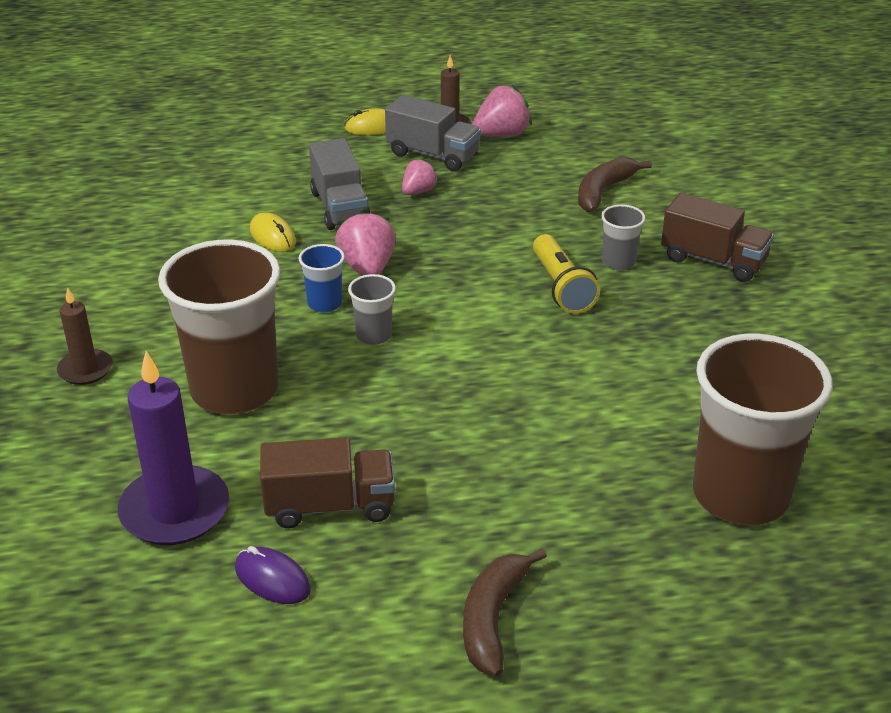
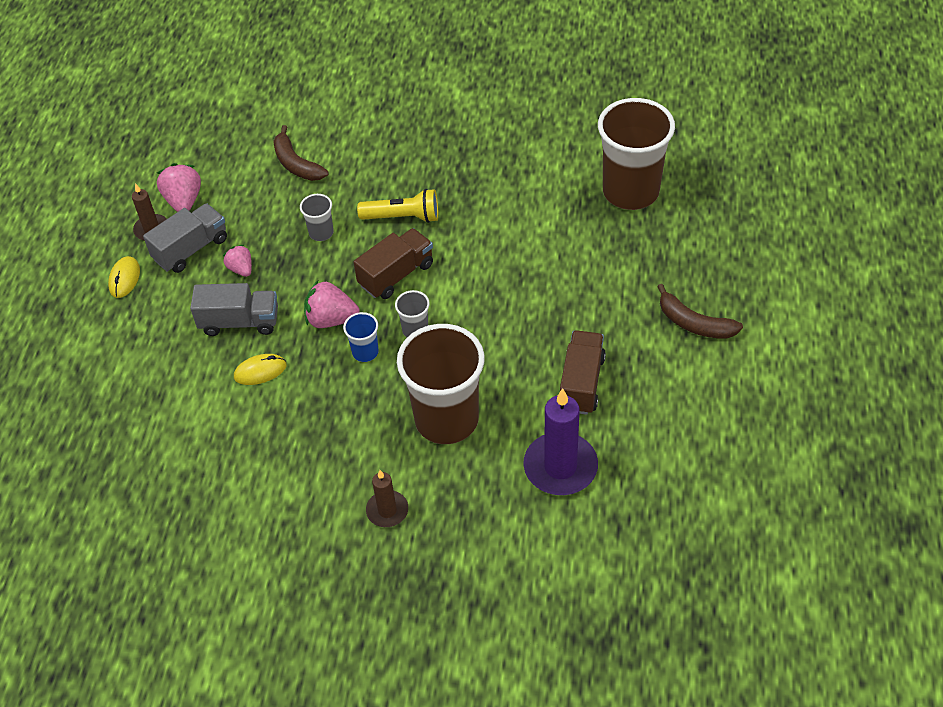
camera: 70 degrees left, 15 degrees up
(272, 579) = (636, 422): purple mouse -> none
(618, 262) = (387, 180): grey cup -> grey cup (321, 233)
(713, 260) = (407, 133): brown truck -> brown truck (396, 275)

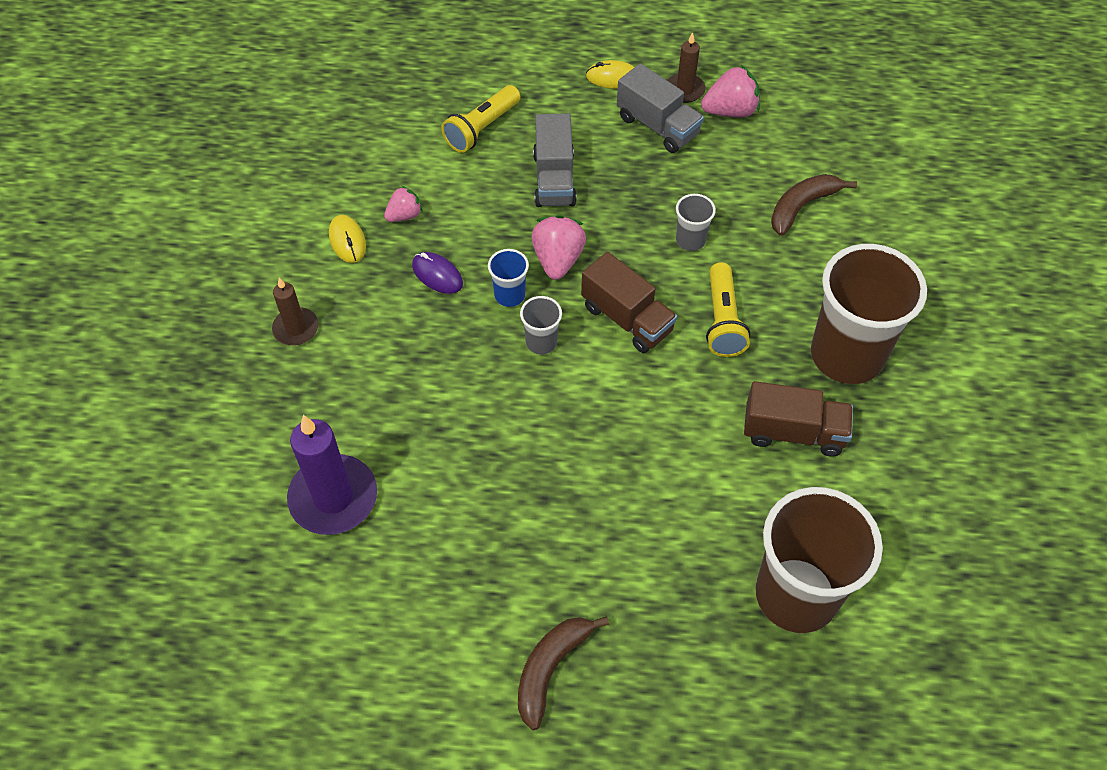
camera: 85 degrees right, 5 degrees up
(168, 376) = (482, 129): none -> yellow flashlight
(241, 269) = (630, 172): pink strawberry -> pink strawberry (404, 215)
(260, 371) = (486, 203): yellow mouse -> yellow mouse (347, 241)
(338, 405) = (437, 275): none -> purple mouse
(446, 419) = (410, 379): brown cup -> brown cup (846, 355)
(581, 383) = (455, 523): brown truck -> brown truck (793, 432)

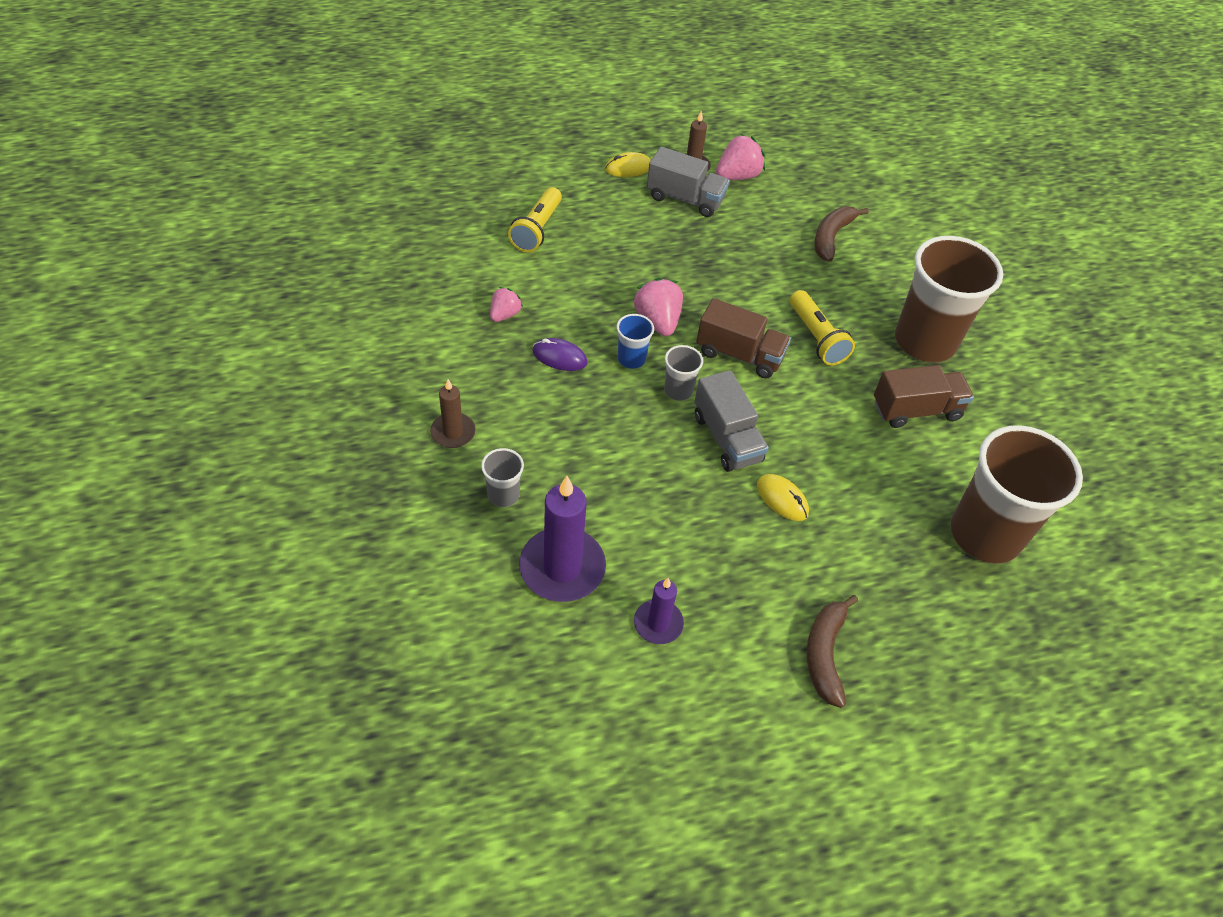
camera: 25 degrees left, 5 degrees down
(347, 241) = (463, 347): yellow mouse -> yellow mouse (782, 499)
(398, 583) = (658, 623): none -> purple candle
(554, 179) = (620, 257): grey truck -> grey truck (726, 438)
(690, 240) = (758, 281): grey cup -> grey cup (503, 495)

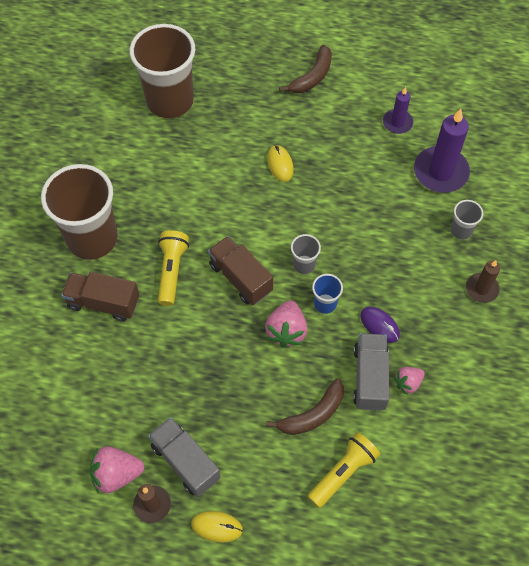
camera: 150 degrees left, 10 degrees up
(726, 438) = (290, 217): grey truck -> grey truck (370, 378)
(831, 237) = (84, 365): brown banana -> brown banana (313, 414)
(916, 410) = (145, 190): brown truck -> brown truck (103, 302)

